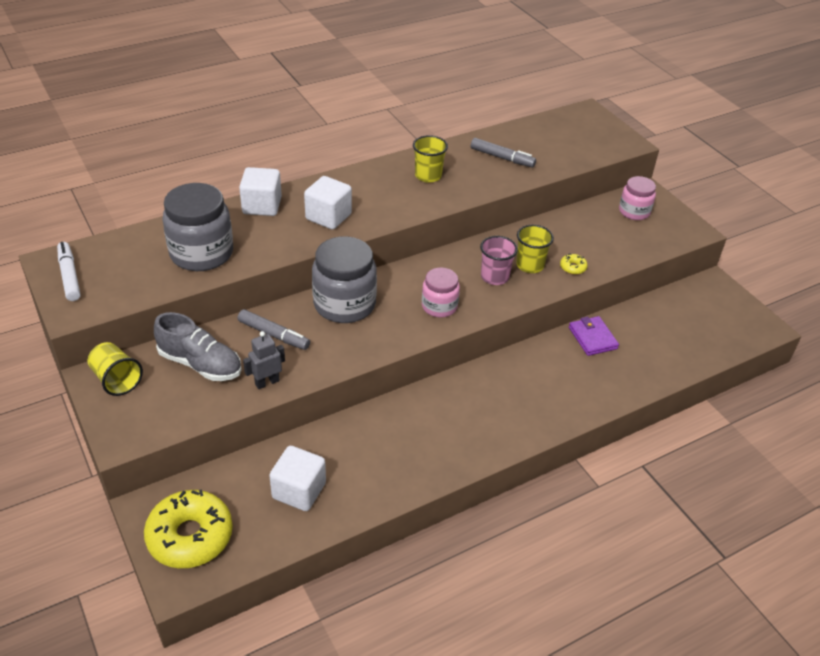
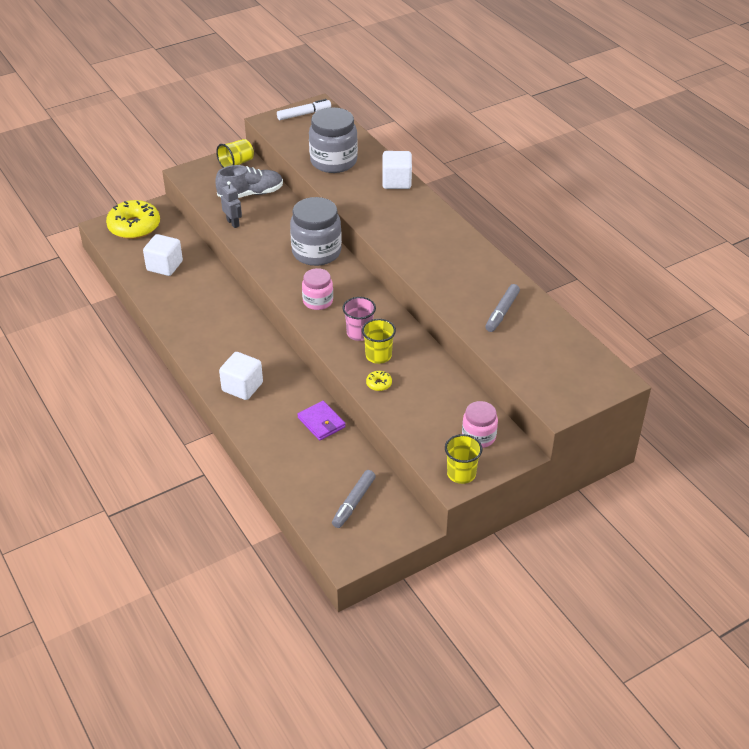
camera: 90 degrees right, 0 degrees up
(200, 364) = (251, 194): grey shoe -> grey shoe turned 135 degrees counterclockwise
(274, 335) = (281, 222): grey marker -> grey marker (353, 503)
(328, 217) = (387, 214): white cube -> white cube (242, 387)
(428, 176) = (459, 266): yellow cup -> yellow cup (461, 474)
(592, 338) = (321, 422): purple wallet -> purple wallet turned 75 degrees clockwise

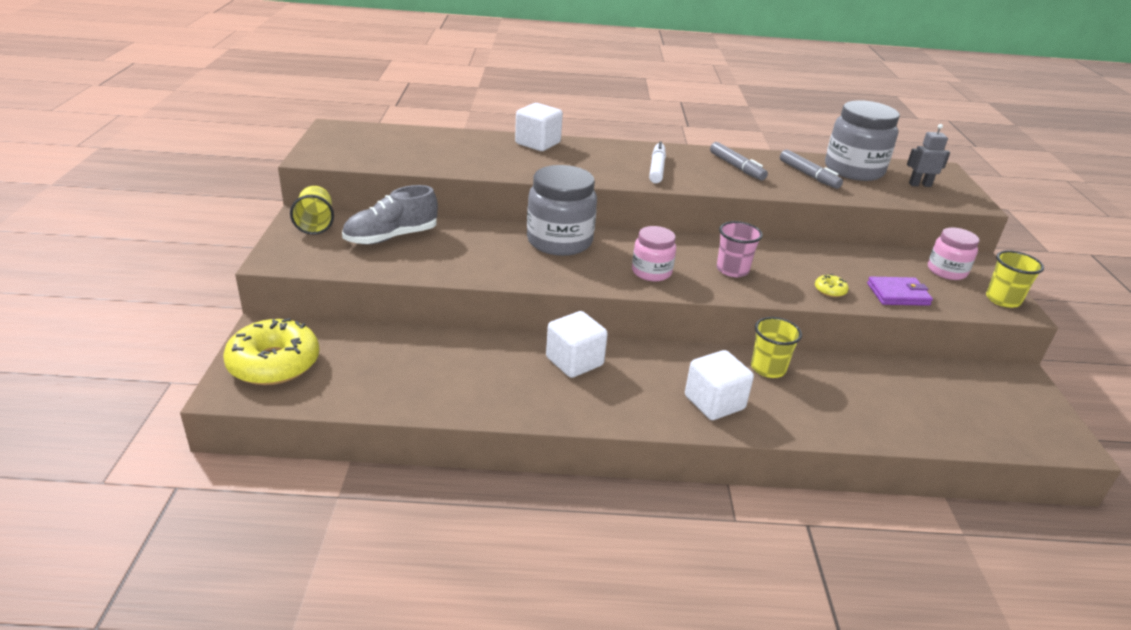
camera: 60 degrees left, 10 degrees down
(164, 266) = (398, 371): white cube -> white cube (574, 361)
(233, 223) = (432, 267): grey robot -> grey robot (919, 185)
(251, 194) = (391, 237): grey shoe -> grey shoe turned 135 degrees counterclockwise
(304, 114) = (336, 138): white marker -> white marker (657, 168)
(321, 422) = (820, 371): purple wallet -> purple wallet (898, 294)
(333, 161) = (453, 155): grey jar -> grey jar (853, 170)
(353, 503) = (972, 401): grey marker -> grey marker (736, 167)
(378, 355) = (780, 274): yellow cup -> yellow cup (768, 368)

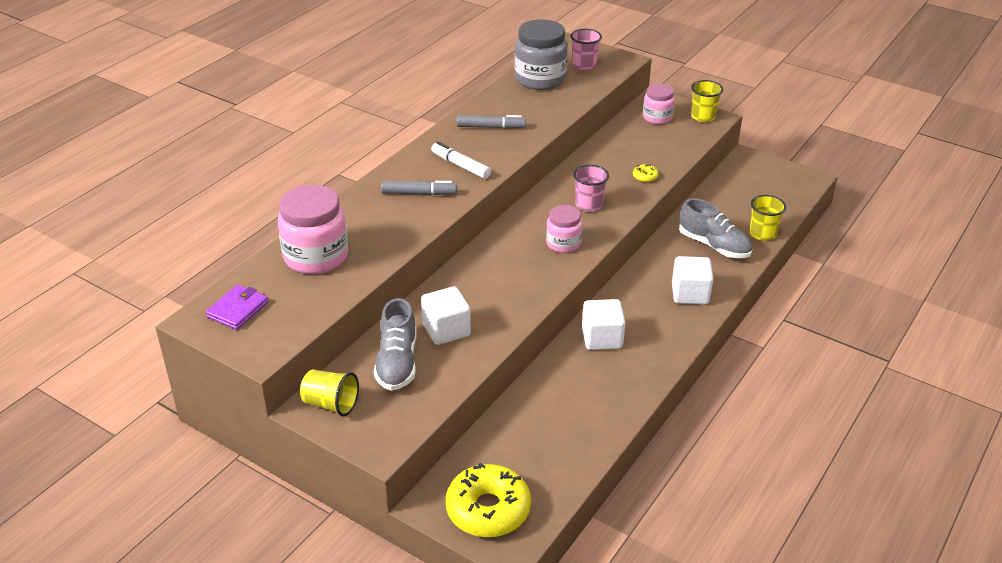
camera: 55 degrees left, 5 degrees up
(454, 146) = (316, 256): none -> pink jar
(538, 143) = (355, 207): white cube -> white cube (446, 330)
(559, 241) = (482, 270): grey jar -> none
(768, 368) = (670, 252): yellow cup -> yellow cup (762, 234)
(808, 175) = (531, 102): grey marker -> grey marker (419, 193)
(822, 397) = (714, 246): none -> grey shoe
(898, 294) = (669, 152): purple wallet -> purple wallet (238, 310)
(919, 185) = (584, 65): grey robot -> pink cup

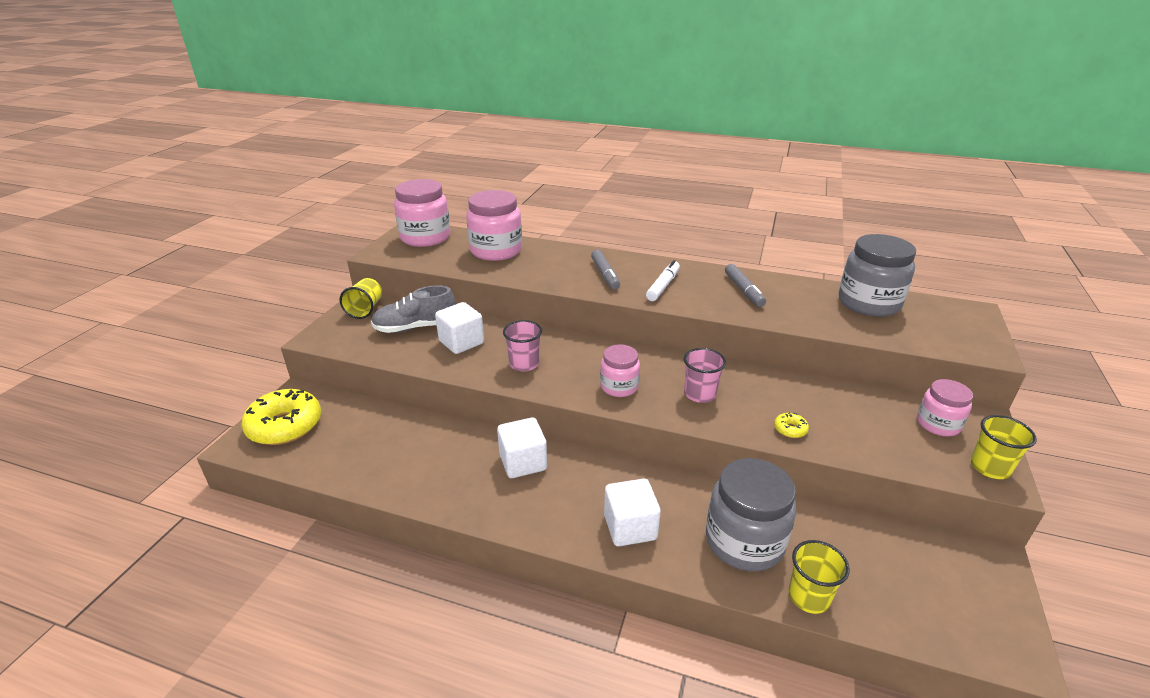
camera: 75 degrees right, 5 degrees down
(238, 310) = (425, 237): purple wallet -> pink jar
(584, 65) = (936, 326): pink cup -> pink cup (524, 364)
(714, 246) = (744, 541): grey shoe -> grey jar

